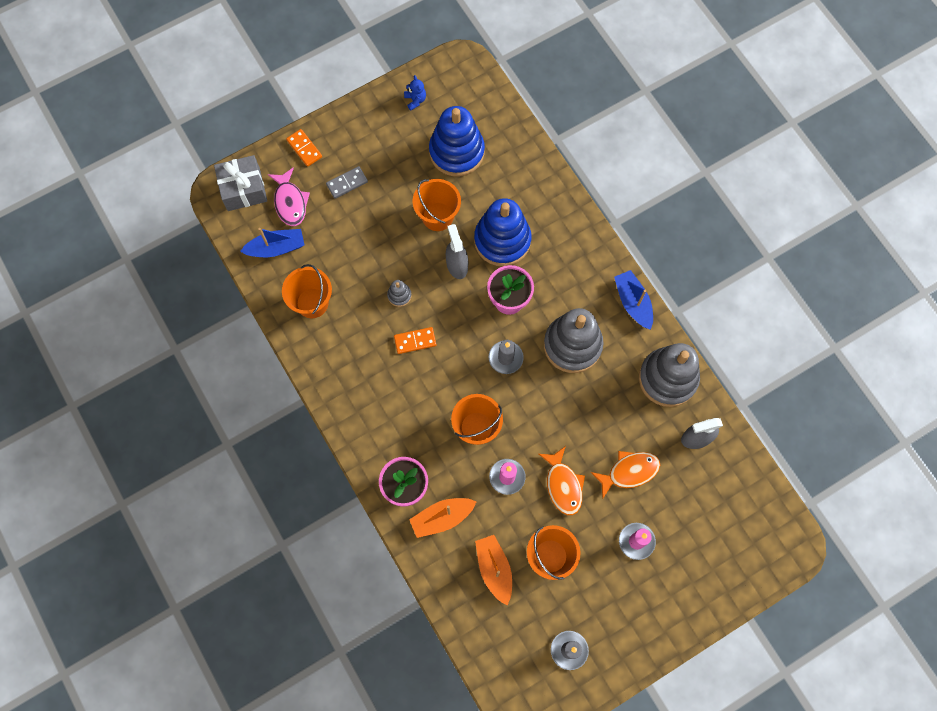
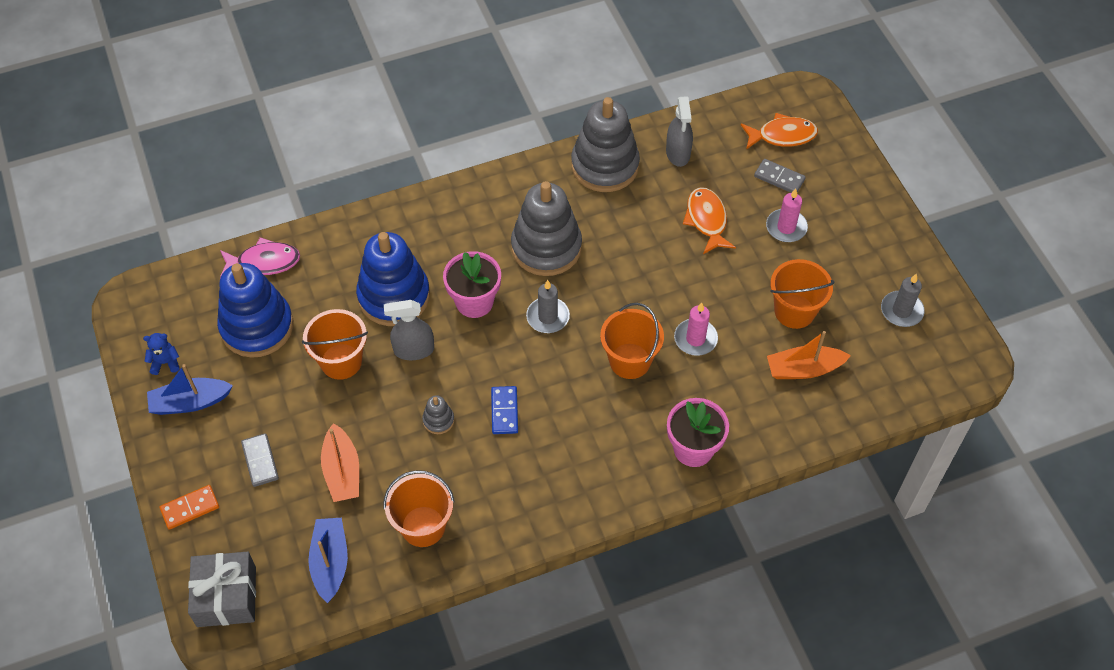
camera: 80 degrees left, 15 degrees down
(290, 202) = (266, 536): pink fish -> pink fish (264, 262)
(415, 341) = (504, 411): orange domino -> blue domino
(442, 518) = (736, 414): orange boat -> orange boat (342, 471)
(563, 485) = (713, 285): orange fish -> orange fish (782, 136)
(633, 303) = (507, 181): blue boat -> blue boat (190, 402)
(690, 530) = (779, 178): none -> grey domino

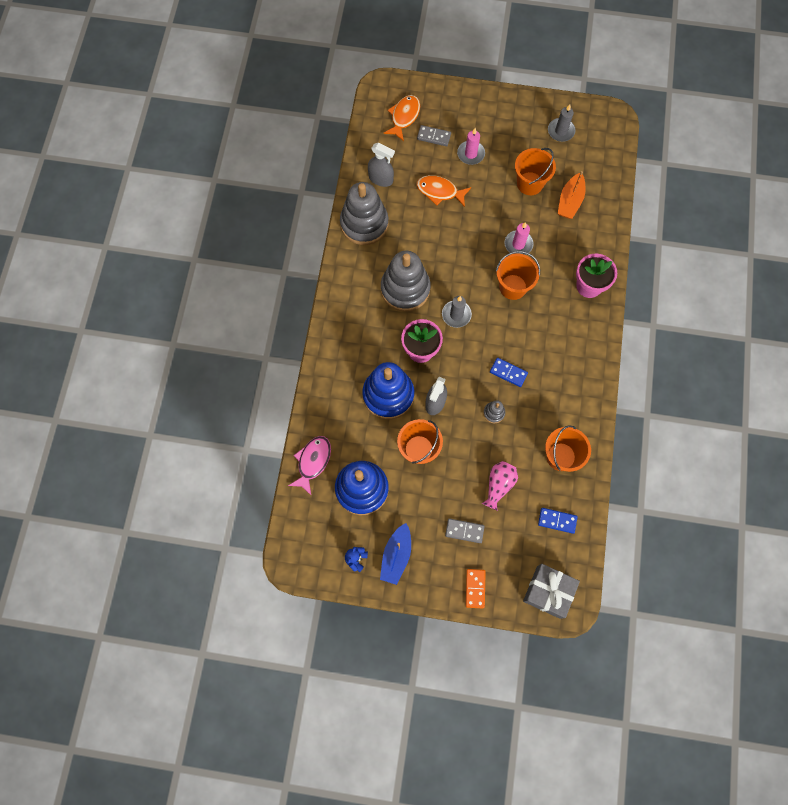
camera: 60 degrees left, 15 degrees up
(330, 562) = (557, 521): blue boat -> blue domino
(342, 471) = (498, 485): orange boat -> pink vase
(779, 178) = (433, 137): grey domino -> grey domino turned 45 degrees clockwise

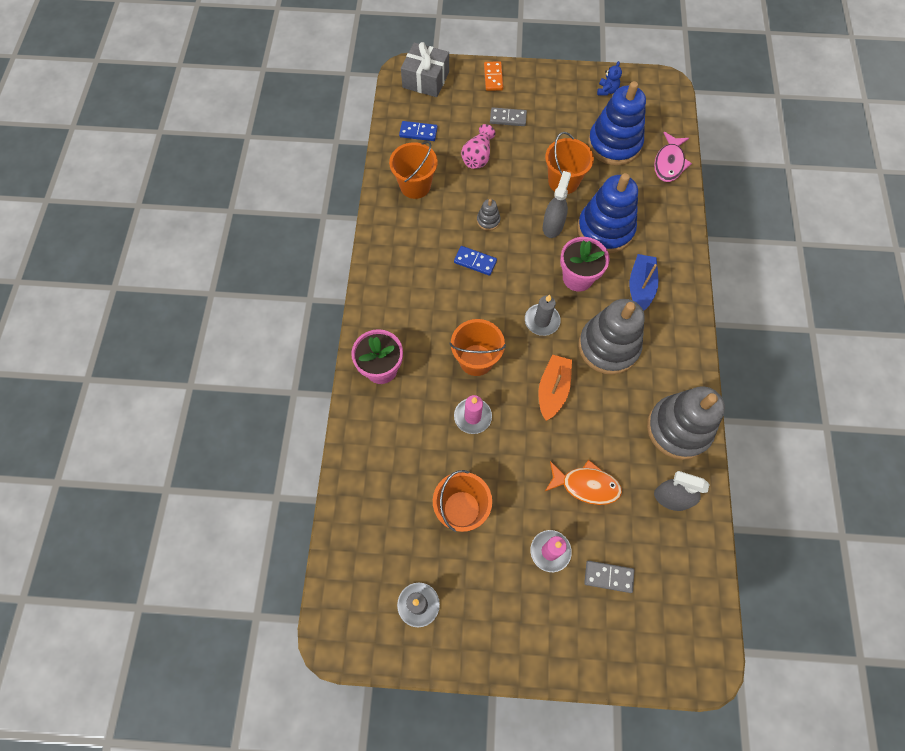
camera: 175 degrees right, 5 degrees down
(396, 556) = (570, 95): blue boat -> blue boat (640, 287)
(404, 117) = (659, 609): orange fish -> none
(570, 201) = (405, 486): orange boat -> orange boat (553, 390)

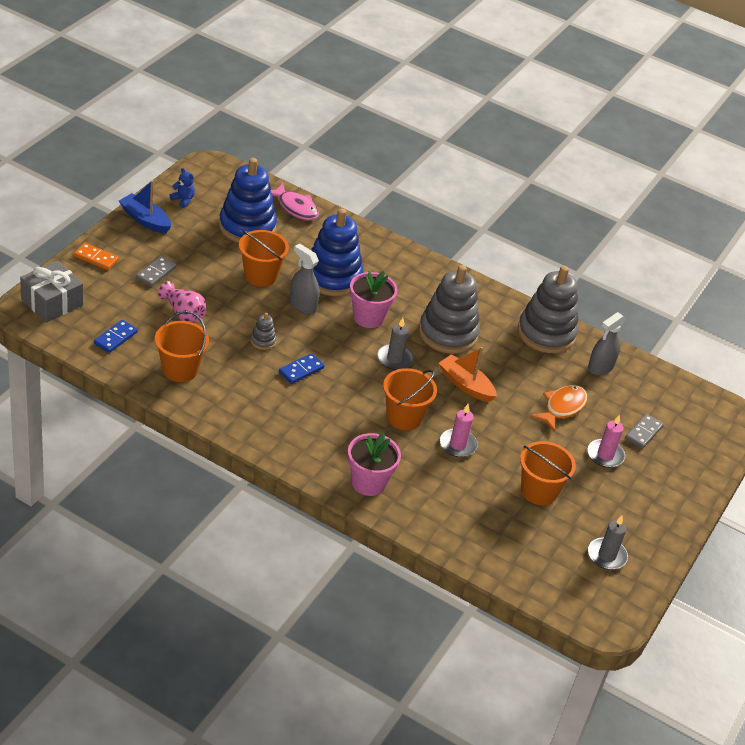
camera: 70 degrees left, 25 degrees down
(640, 287) = (405, 287): blue boat -> blue boat (145, 220)

